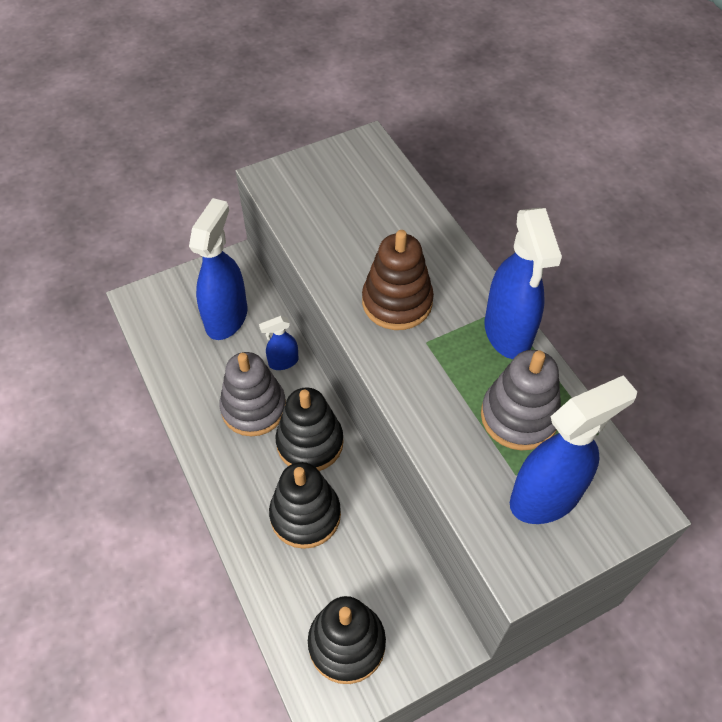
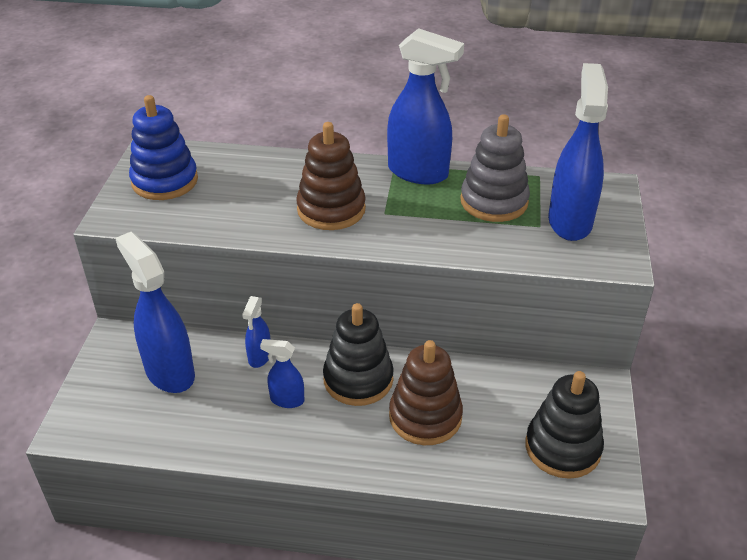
camera: 55 degrees left, 15 degrees down
(254, 408) = (286, 400): grey stacking toy -> blue spray bottle
(305, 515) = (425, 417): black stacking toy -> brown stacking toy
(337, 176) = (165, 181): none -> blue stacking toy

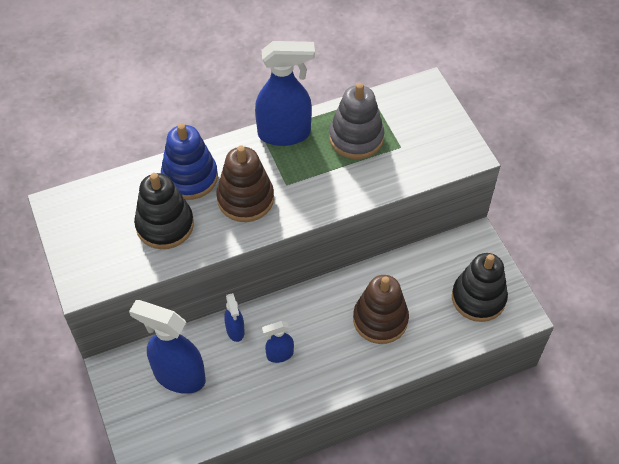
camera: 30 degrees left, 15 degrees up
(165, 181) = (95, 230): blue stacking toy -> blue stacking toy (190, 177)
(358, 379) = (317, 313): black stacking toy -> black stacking toy (165, 225)
(570, 221) = (418, 133): blue spray bottle -> none

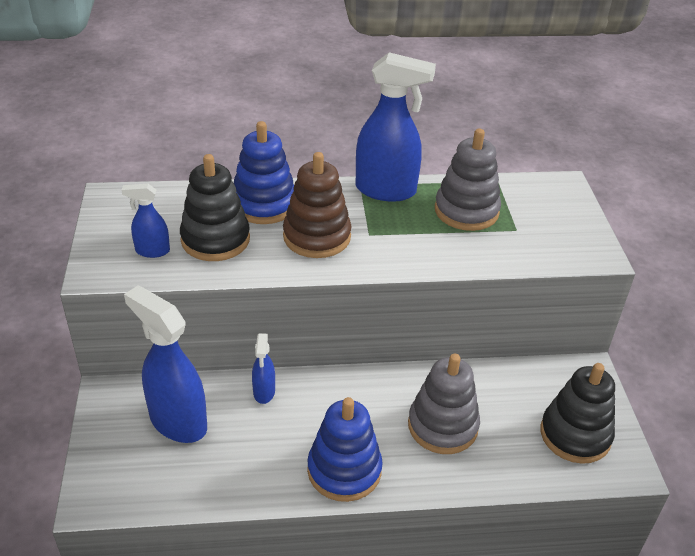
camera: 15 degrees right, 15 degrees down
(279, 355) = (305, 431): blue spray bottle -> blue spray bottle (152, 251)
(319, 378) = (344, 470): none -> blue stacking toy
(380, 319) = (442, 426): brown stacking toy -> grey stacking toy

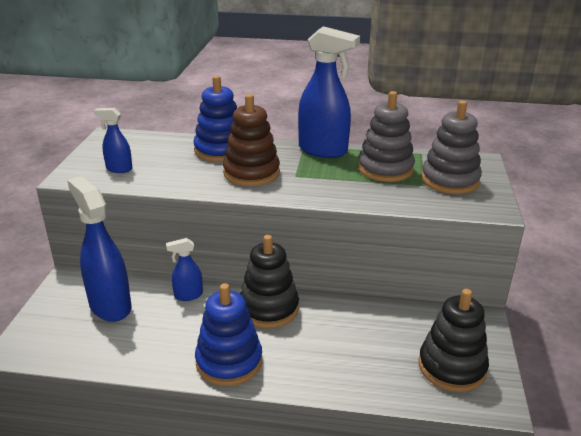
camera: 15 degrees right, 10 degrees down
(215, 239) = (171, 167): black stacking toy -> black stacking toy (268, 308)
(264, 392) = (188, 295): blue spray bottle -> blue spray bottle turned 60 degrees clockwise
(442, 426) = (329, 342): grey stacking toy -> grey stacking toy (450, 180)

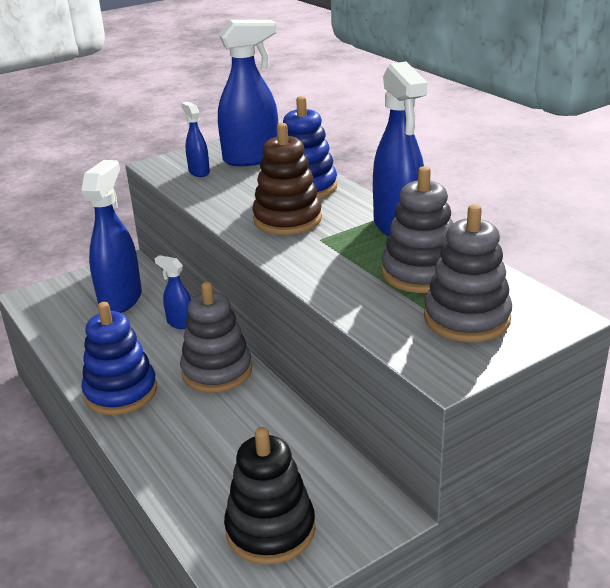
camera: 50 degrees right, 0 degrees up
(142, 146) = (252, 159): none -> blue spray bottle
(268, 308) = (217, 371): black stacking toy -> grey stacking toy

